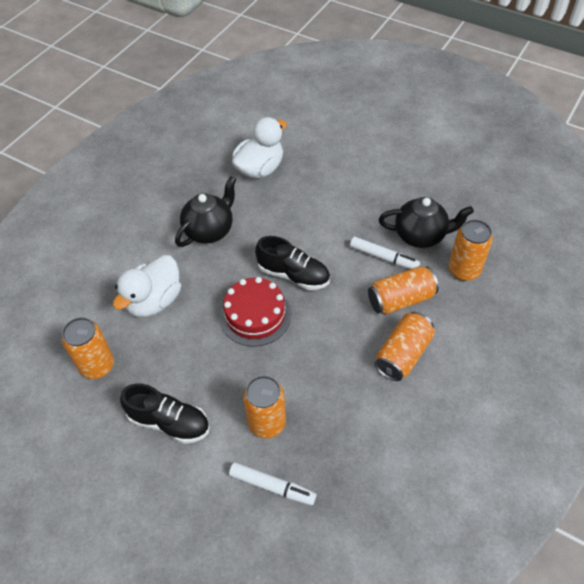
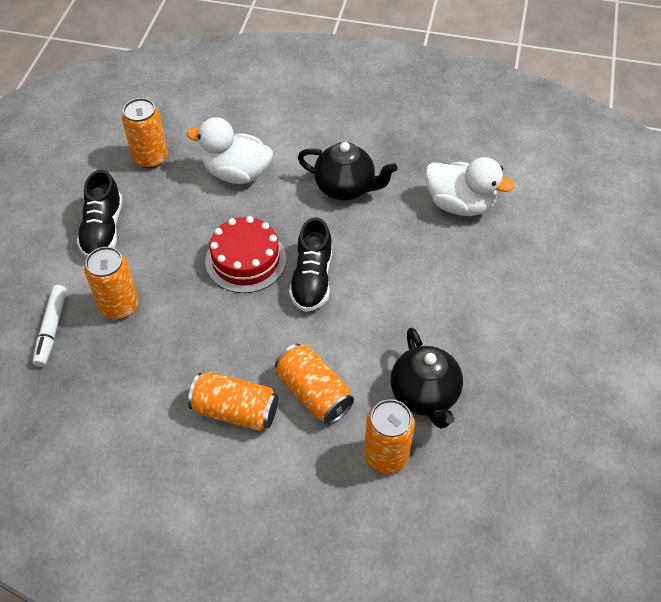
camera: 70 degrees right, 0 degrees up
(383, 257) = (372, 362): white marker -> none

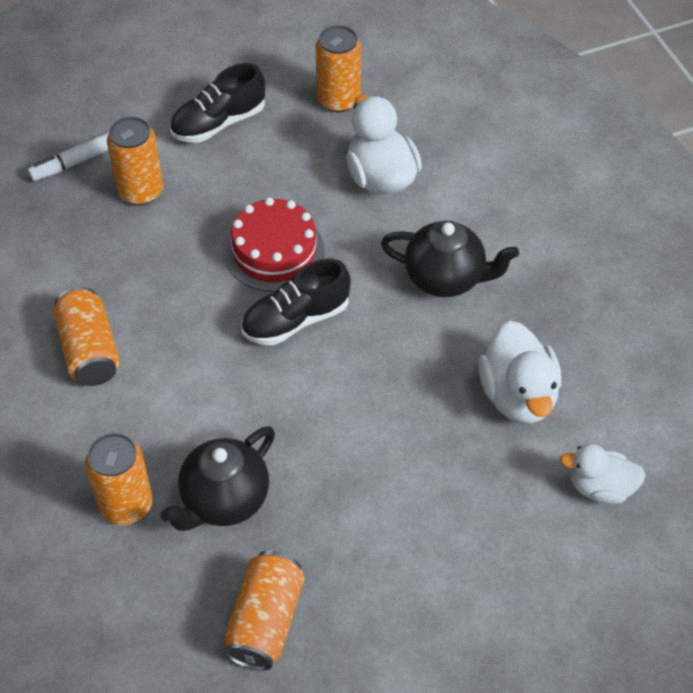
camera: 55 degrees right, 0 degrees up
(313, 393) = (156, 402): orange can -> orange can (265, 621)
(345, 188) = (445, 278): black teapot -> black teapot turned 60 degrees counterclockwise
(550, 205) = (600, 487): none -> white duck

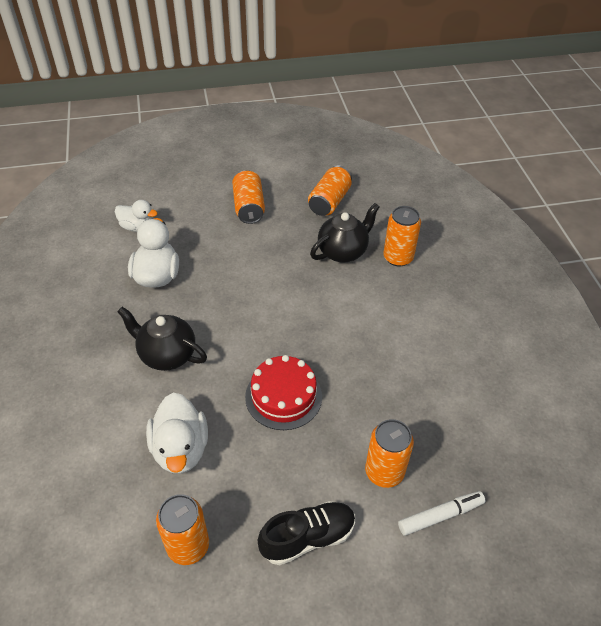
camera: 170 degrees left, 5 degrees down
(89, 350) = (422, 345): orange can -> orange can (249, 207)
(296, 320) = (280, 343): black shoe -> none

